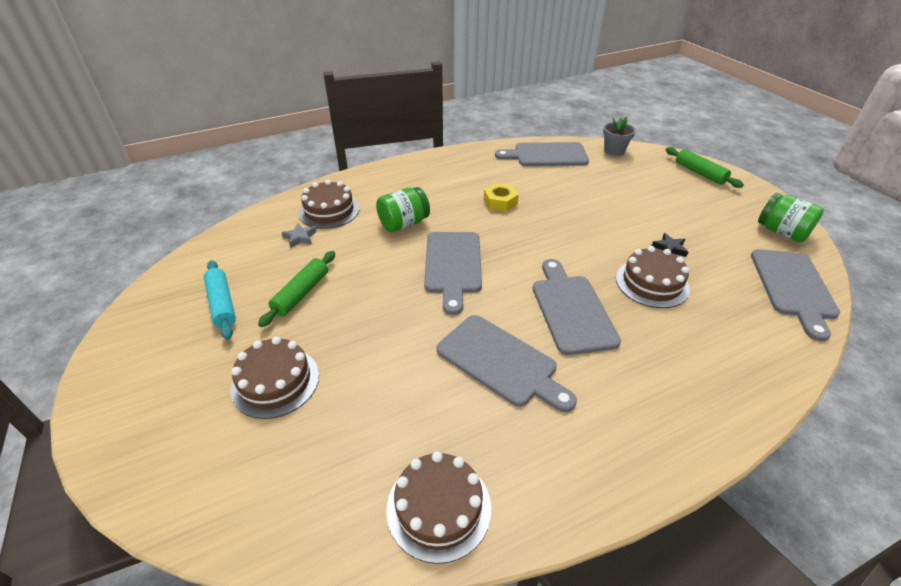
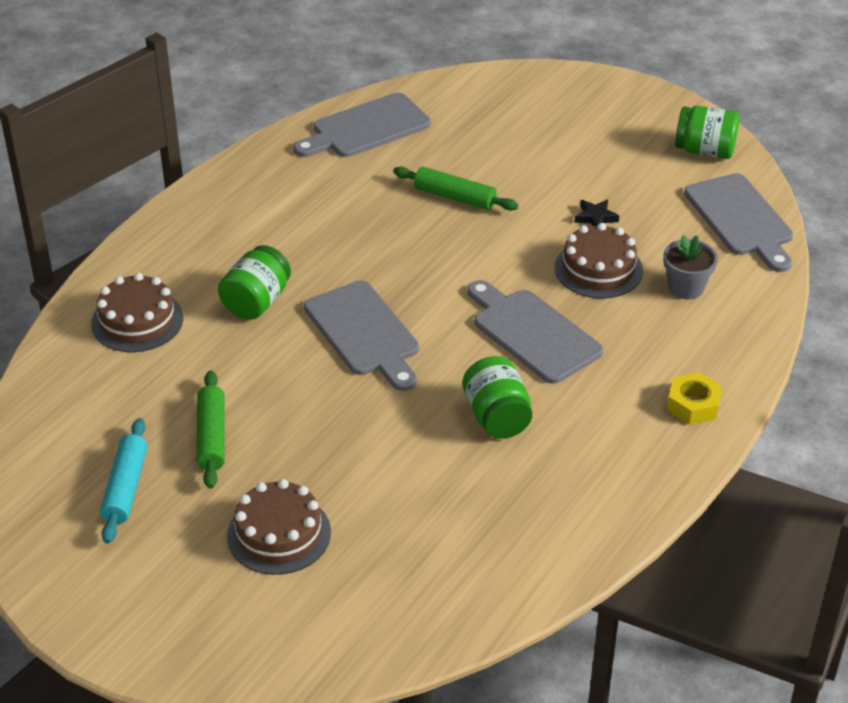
camera: 30 degrees left, 0 degrees up
(222, 304) = (125, 488): turquoise rolling pin -> turquoise rolling pin turned 60 degrees clockwise
(300, 237) = (135, 372): grey star -> none
(438, 507) = (531, 559): brown cake -> none
(500, 202) = (356, 225): yellow nut -> yellow nut (693, 405)
(501, 362) = (497, 417): grey cutting board -> green jar
(614, 151) = (452, 90): grey flower pot -> grey flower pot (686, 287)
(700, 173) = (578, 92): green rolling pin -> green rolling pin (455, 197)

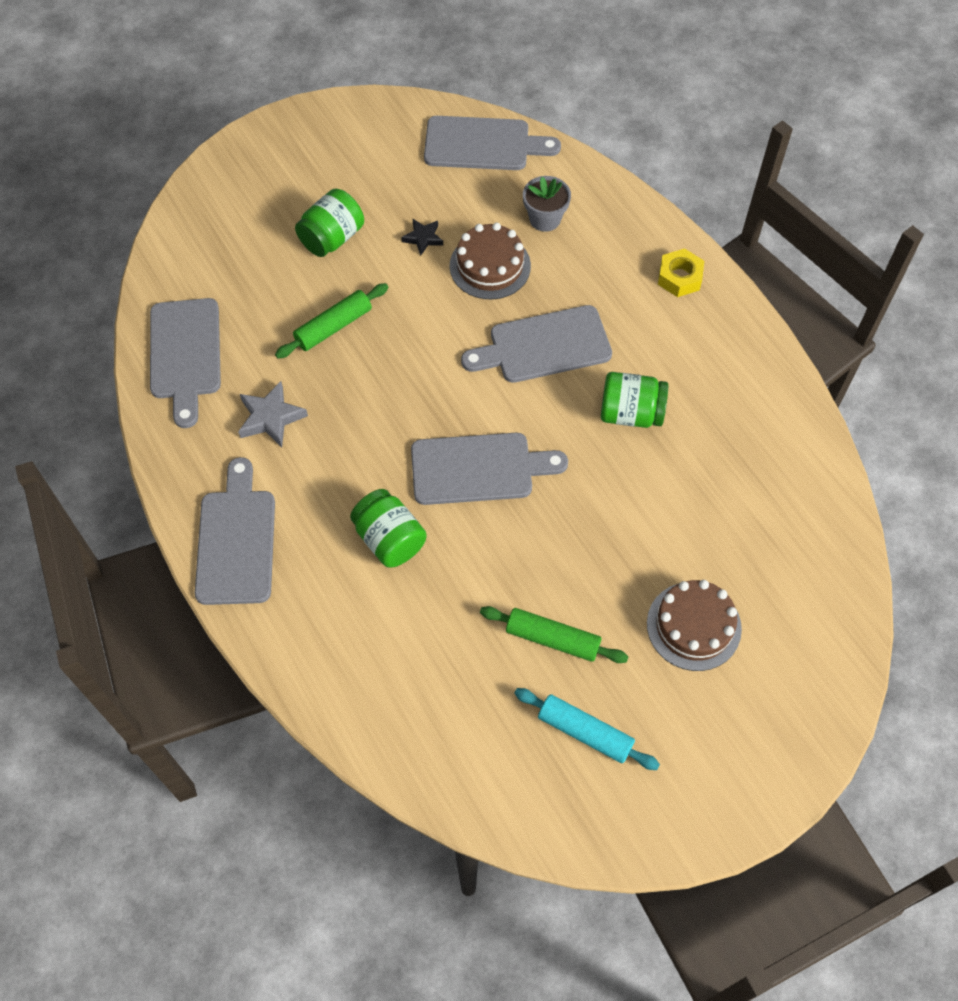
camera: 65 degrees left, 20 degrees up
(137, 321) = (361, 651): brown cake -> none
(204, 216) = (236, 540): none -> grey cutting board
(335, 194) = (271, 417): none -> grey star
(705, 151) = (381, 125): green jar -> green jar (332, 238)

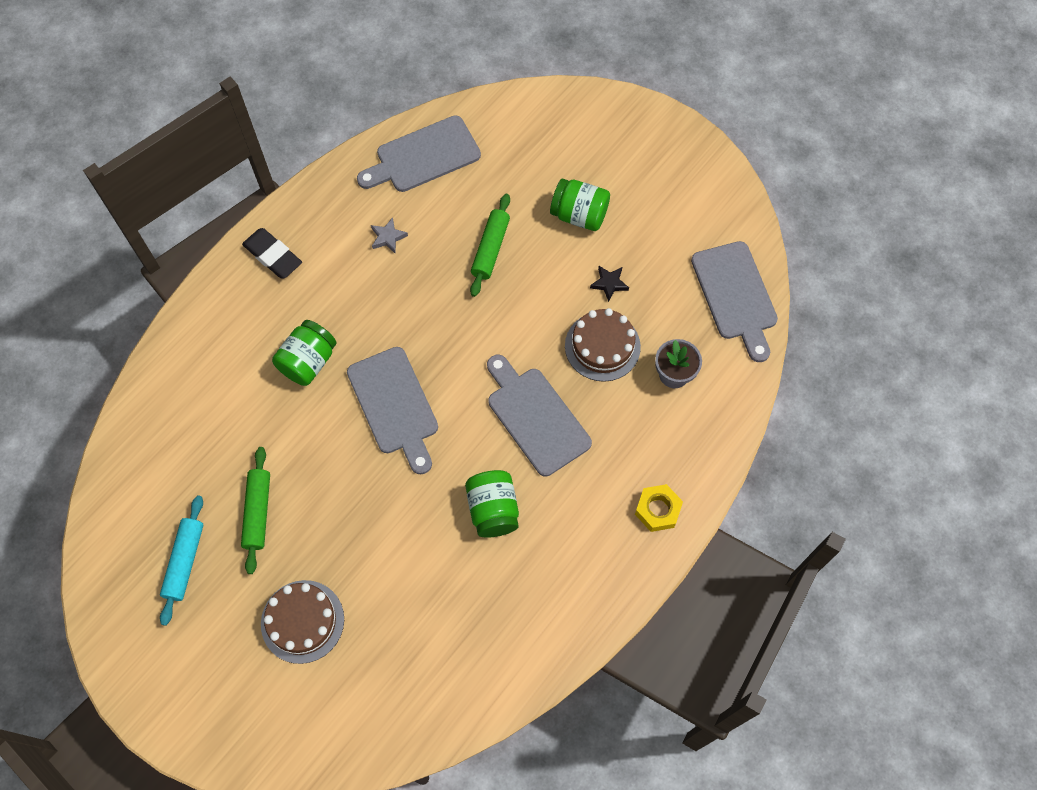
camera: 70 degrees right, 5 degrees up
(236, 540) = (273, 256): grey cutting board -> black eraser
(271, 417) = (388, 237): grey star -> grey star, size x0.64
(333, 326) = (490, 249): green rolling pin -> green rolling pin turned 75 degrees clockwise

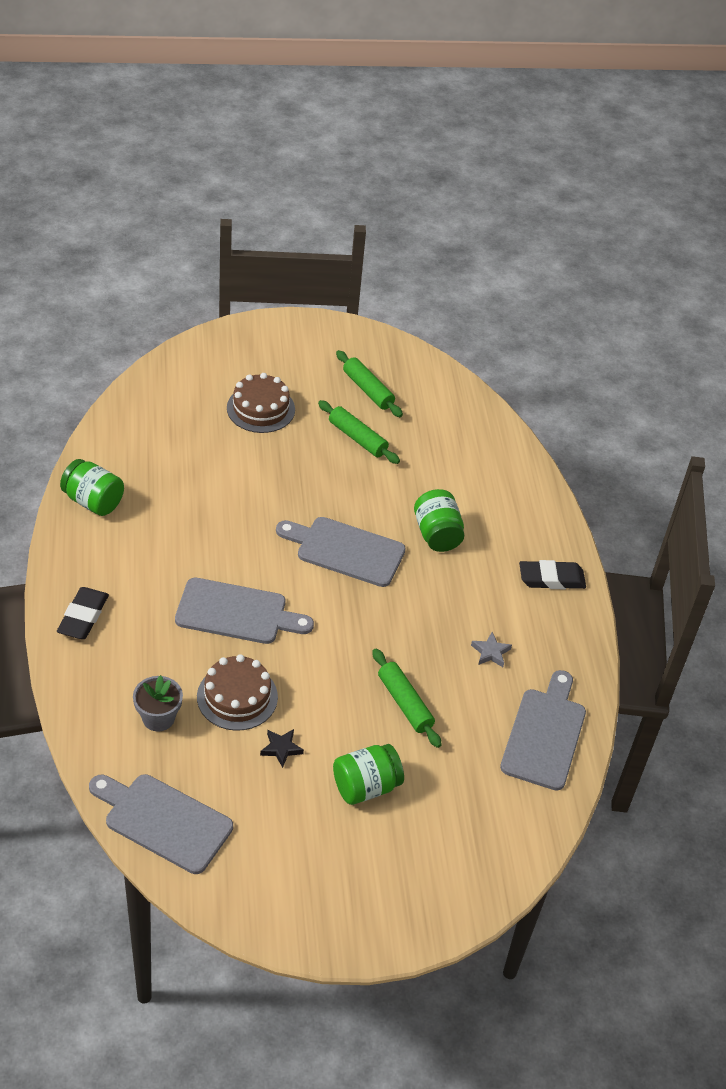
camera: 130 degrees right, 20 degrees down
(184, 561) = (368, 390): turquoise rolling pin -> green rolling pin
(493, 510) = (205, 538): green jar -> green jar (93, 501)
(657, 510) = (83, 617): yellow nut -> black eraser

